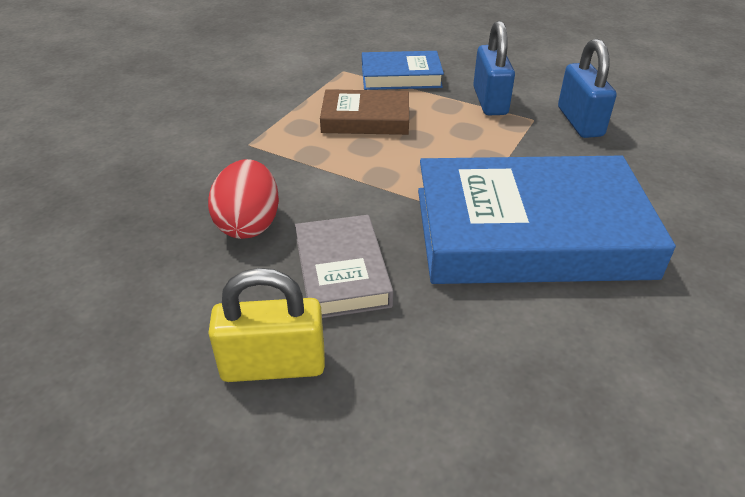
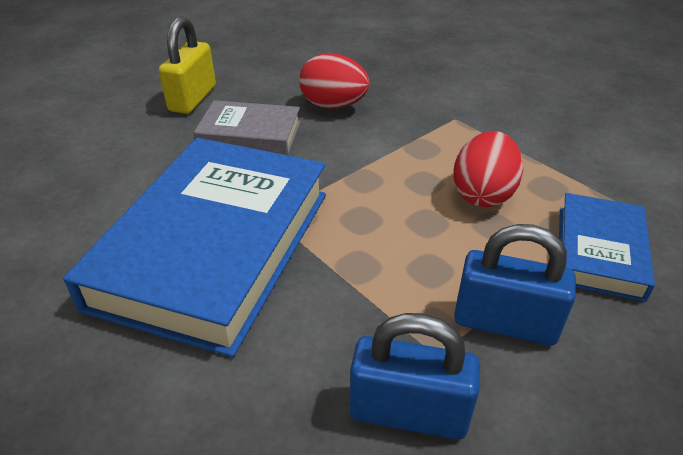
camera: 110 degrees right, 0 degrees up
(365, 119) = (483, 194): brown book -> red egg

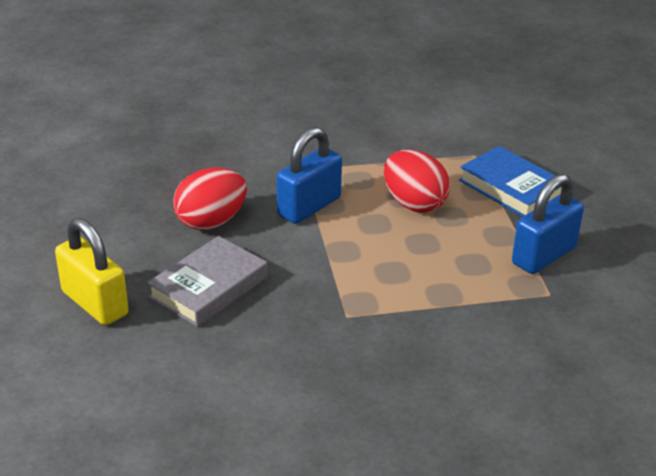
camera: 60 degrees left, 5 degrees down
(215, 247) = (364, 358): blue book -> none
(408, 412) = (586, 324): blue padlock -> blue padlock (309, 207)

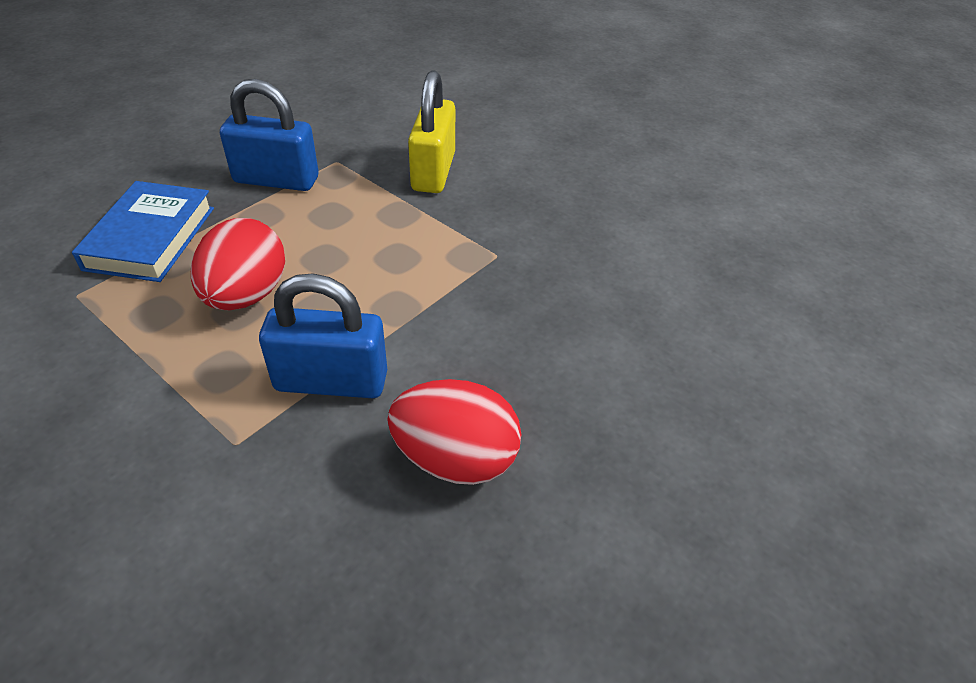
camera: 130 degrees left, 10 degrees up
(95, 303) = (716, 456): yellow padlock -> yellow padlock (433, 172)
(209, 287) = (573, 374): grey book -> none

